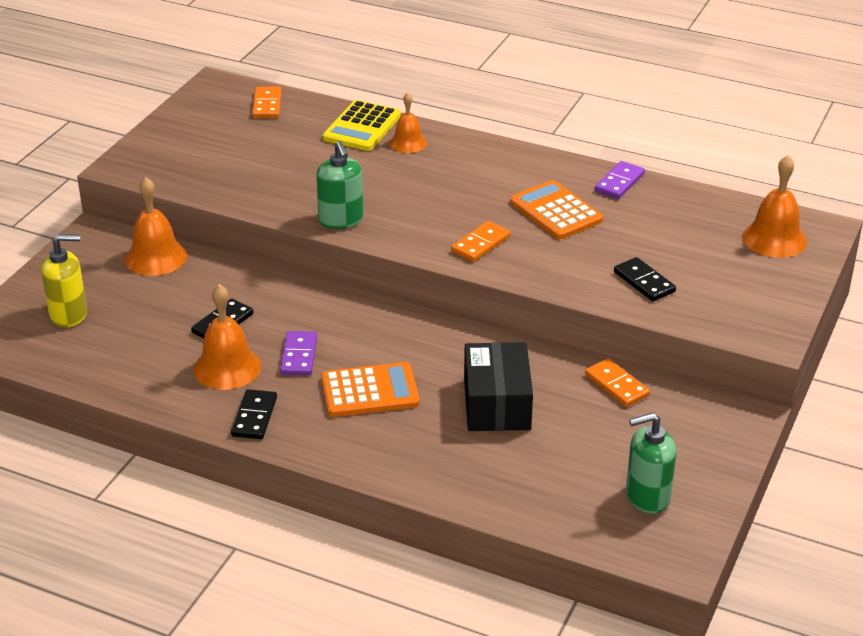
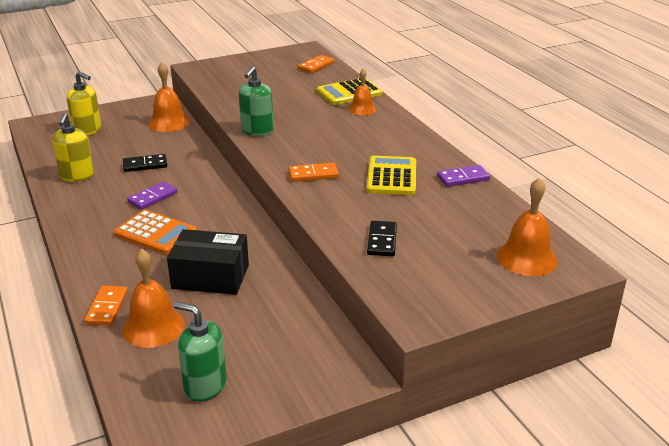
camera: 40 degrees right, 5 degrees down
(164, 375) = (77, 176): none -> yellow soap dispenser
(227, 367) = (110, 186): orange bell -> orange bell (153, 327)
(254, 417) = (79, 216): black domino -> none
(497, 404) = (210, 277): black box -> black box turned 60 degrees clockwise
(555, 211) = (391, 177): orange calculator -> yellow calculator
(616, 385) = (300, 305): orange domino -> orange domino (107, 308)

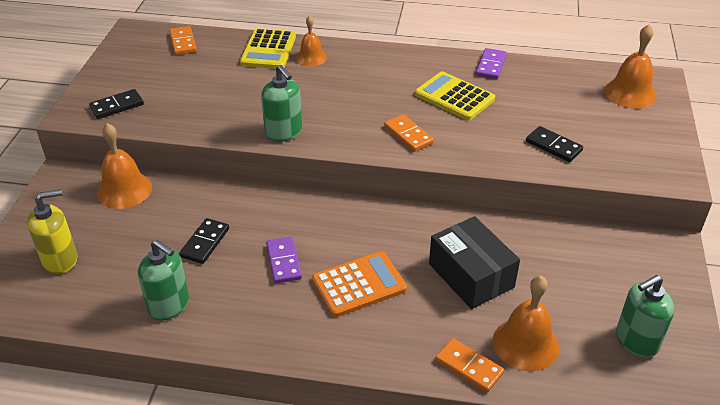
camera: 55 degrees left, 10 degrees up
(77, 176) = (169, 305): yellow soap dispenser -> green soap dispenser
(210, 277) = (471, 275): black box -> black box turned 75 degrees counterclockwise
(219, 75) = (117, 106): none -> black domino
(313, 174) = (408, 135): orange domino -> orange domino turned 60 degrees counterclockwise

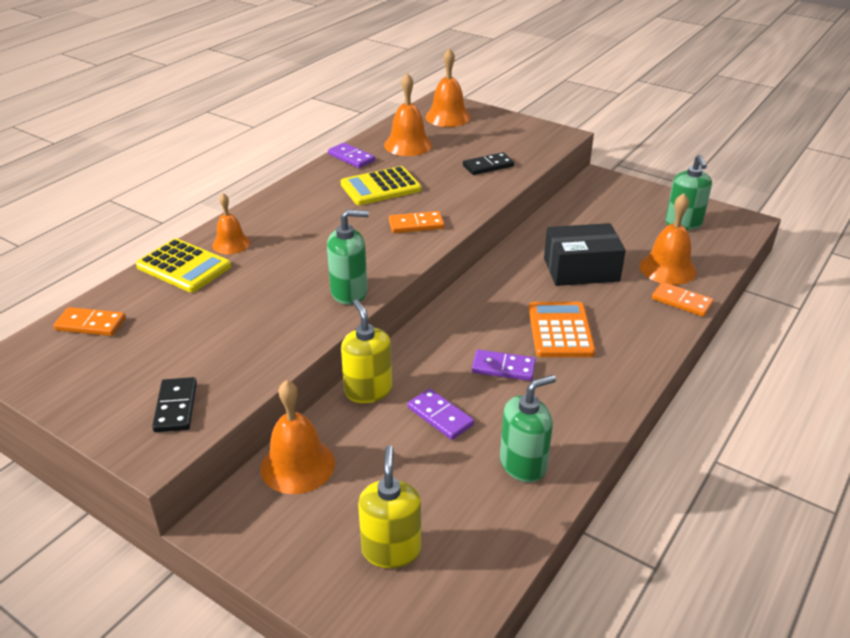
camera: 65 degrees left, 5 degrees down
(205, 243) = (440, 416): black domino -> purple domino
(216, 196) = (368, 390): none -> yellow soap dispenser
(469, 367) = (681, 301): orange domino -> orange domino turned 60 degrees clockwise
(546, 87) = (408, 145): none -> orange bell

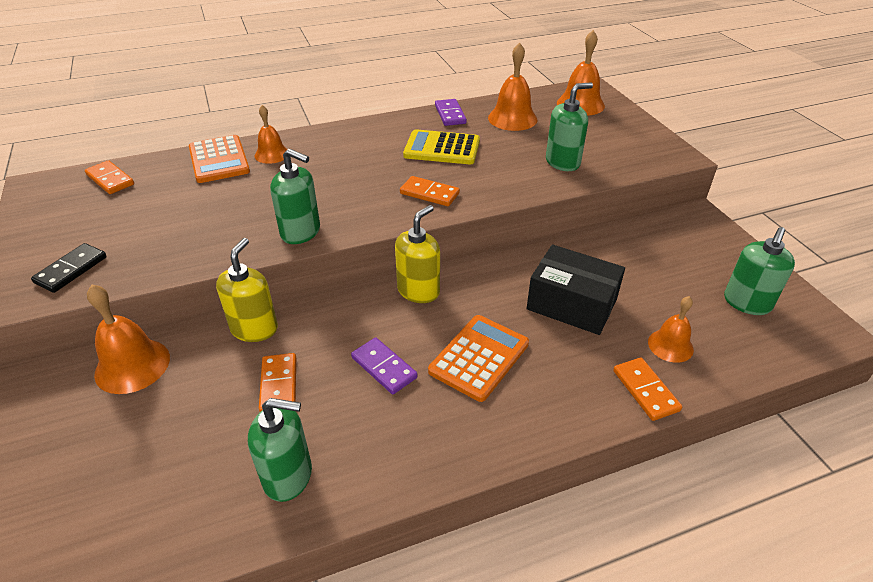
camera: 35 degrees right, 5 degrees up
(184, 266) = (219, 160): yellow calculator -> orange calculator
(391, 549) = (99, 486): yellow soap dispenser -> yellow soap dispenser (418, 291)
(440, 416) = (279, 384): purple domino -> orange domino
(488, 166) = (562, 162): black domino -> green soap dispenser
(667, 268) = (670, 345): orange bell -> orange bell, size x0.64

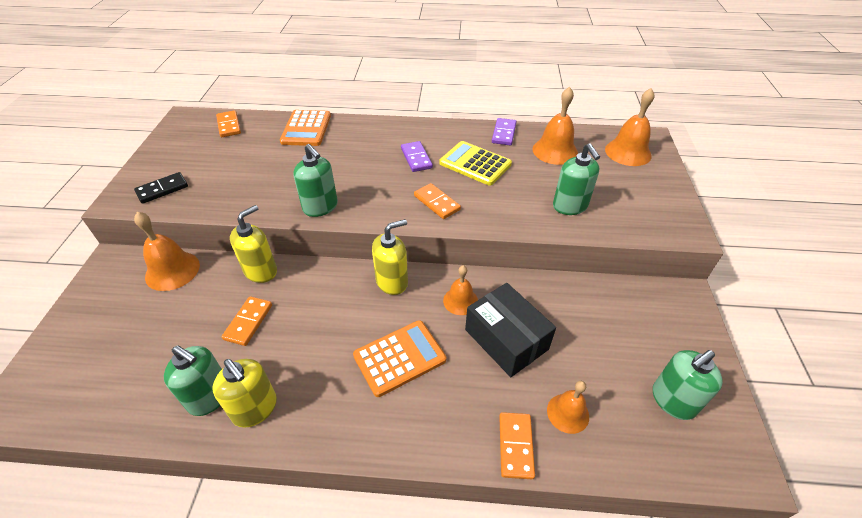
camera: 25 degrees right, 5 degrees up
(272, 154) = (345, 134): orange bell -> orange bell (460, 301)
(354, 465) = (255, 408): none -> yellow soap dispenser
(384, 367) = (325, 337): purple domino -> purple domino (416, 158)
(562, 162) = (570, 206): green soap dispenser -> green soap dispenser turned 75 degrees clockwise

